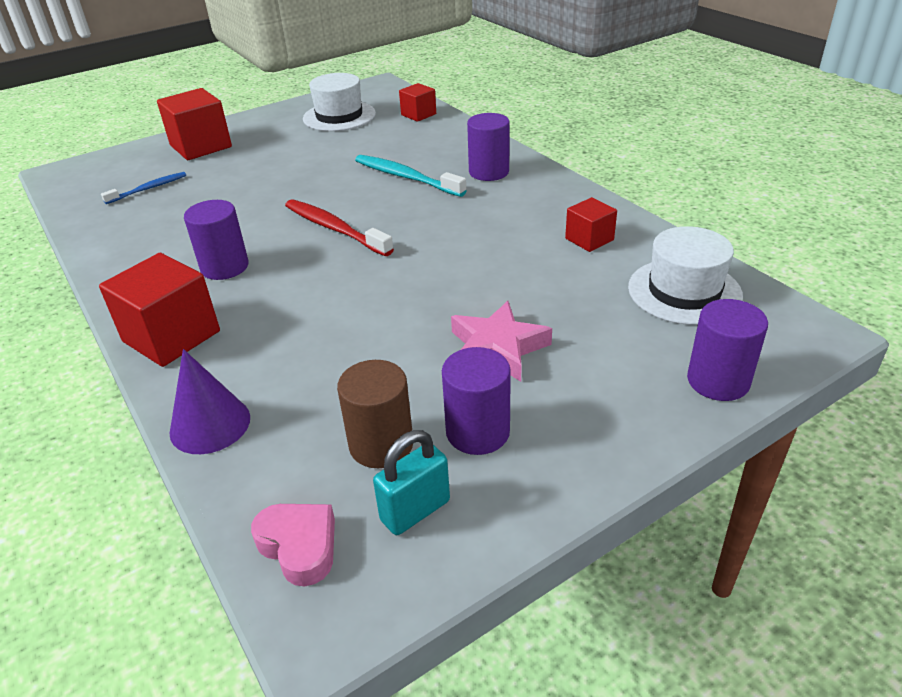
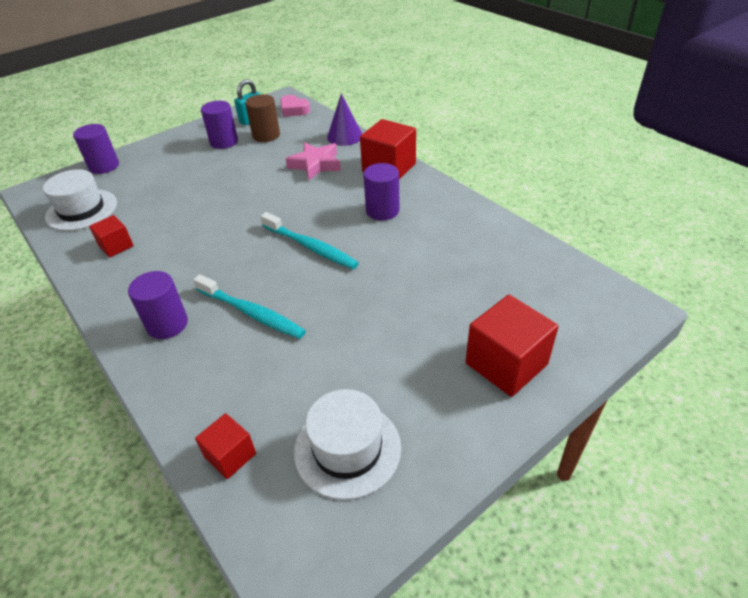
camera: 175 degrees right, 5 degrees up
(148, 189) = (508, 286): blue toothbrush -> none
(335, 229) = (310, 247): red toothbrush -> turquoise toothbrush
(497, 348) = (206, 173): pink star -> pink star (315, 164)

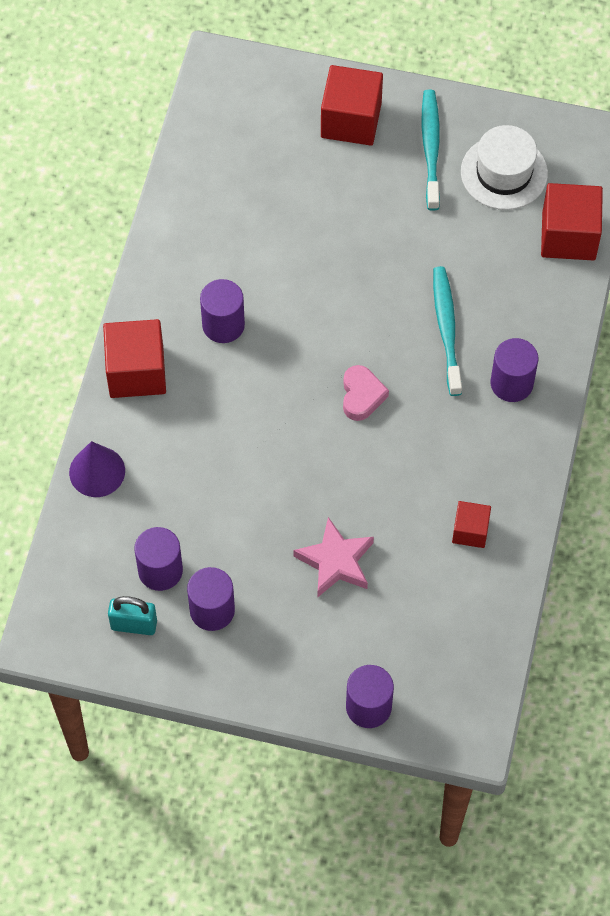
camera: 130 degrees left, 20 degrees up
(81, 210) = (454, 634): white hat -> none
(230, 455) = (568, 236): red cube -> red cube, size x1.76
(266, 135) = (160, 570): brown cylinder -> purple cylinder
(294, 110) = (69, 592): pink heart -> pink heart (361, 396)
(310, 247) = (329, 348): turquoise toothbrush -> turquoise toothbrush (430, 148)
(315, 164) = (185, 456): pink star -> pink star (335, 561)

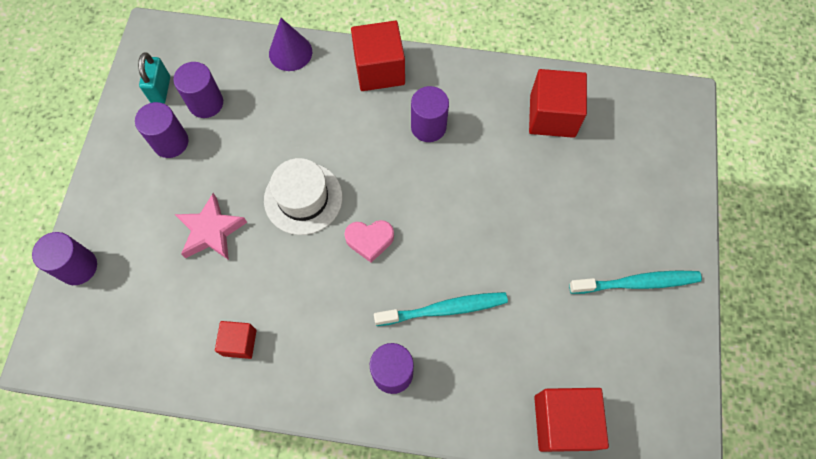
camera: 85 degrees right, 5 degrees up
(351, 120) = (652, 210): red cube -> red cube (552, 116)
(504, 172) = (624, 353): white hat -> white hat (303, 198)

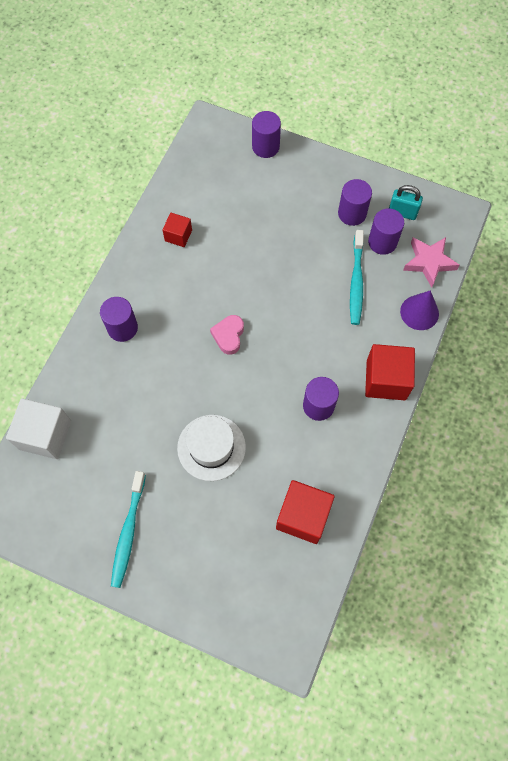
camera: 105 degrees right, 0 degrees up
(211, 231) = (269, 230): pink star -> pink star (429, 262)
(303, 198) = (278, 296): white hat -> white hat (211, 447)
(444, 309) = (157, 375): turquoise toothbrush -> turquoise toothbrush (356, 282)
(563, 422) = (45, 435): red cube -> white cube

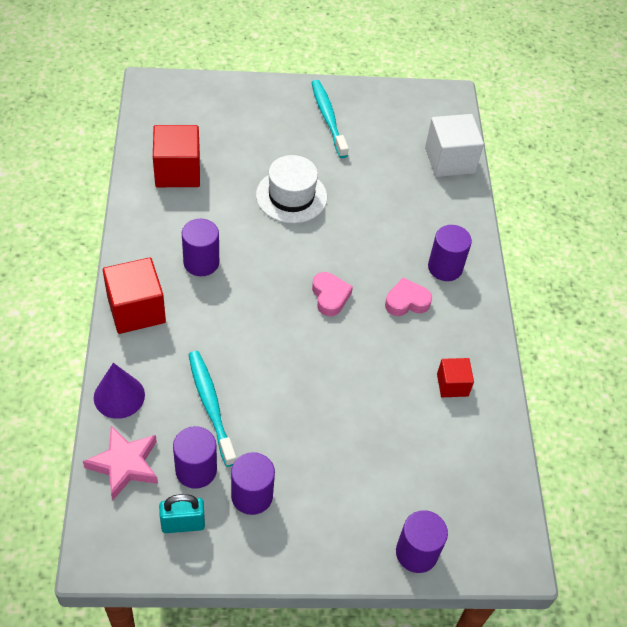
camera: 150 degrees right, 15 degrees down
(171, 310) = (406, 302): none -> pink heart

